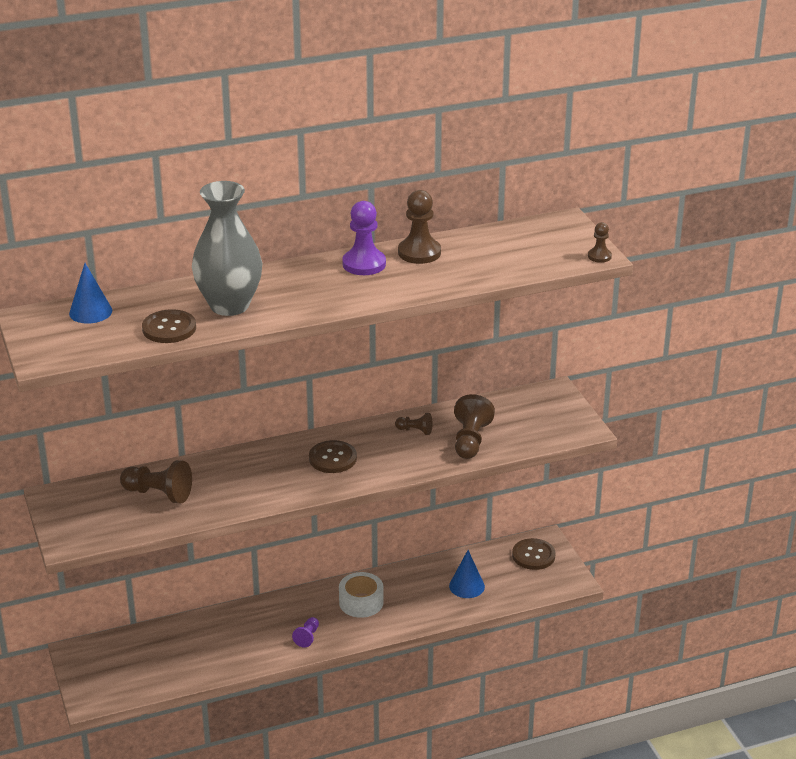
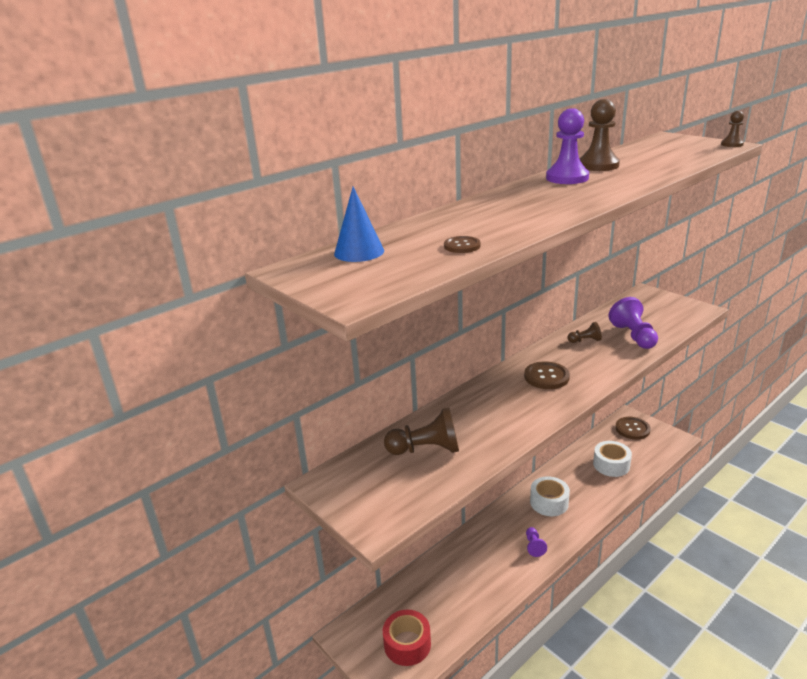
camera: 20 degrees left, 5 degrees down
(124, 676) = (407, 644): none -> red tape
(169, 328) = (462, 246): brown button -> brown button, size x0.59
(229, 305) = (495, 220): grey vase -> none
(466, 586) = (611, 465): blue cone -> white tape
(470, 440) = (633, 336): brown pawn -> purple pawn

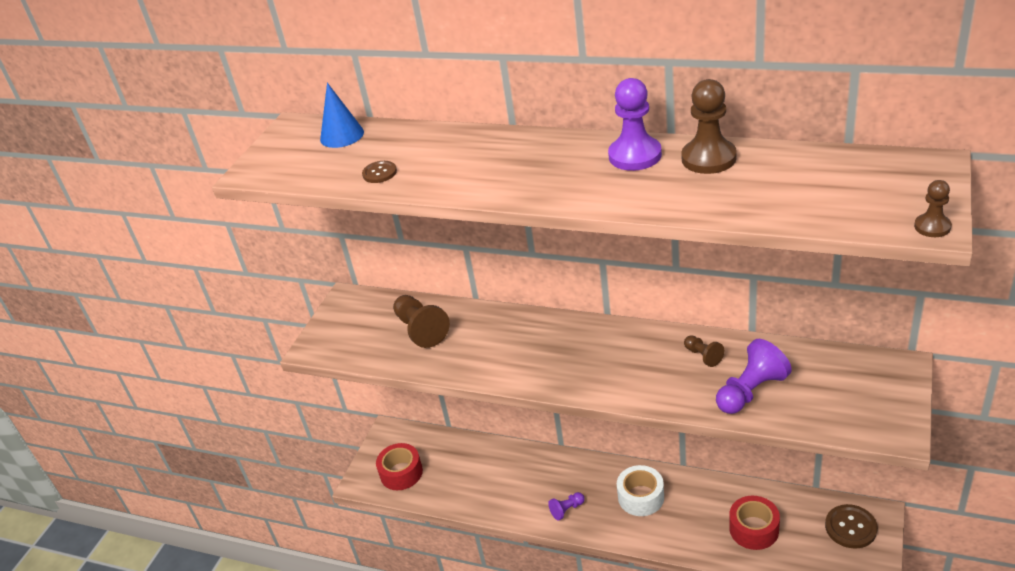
camera: 65 degrees right, 10 degrees up
(546, 377) = (596, 355): brown button -> none
(611, 465) = (754, 529): white tape -> red tape

